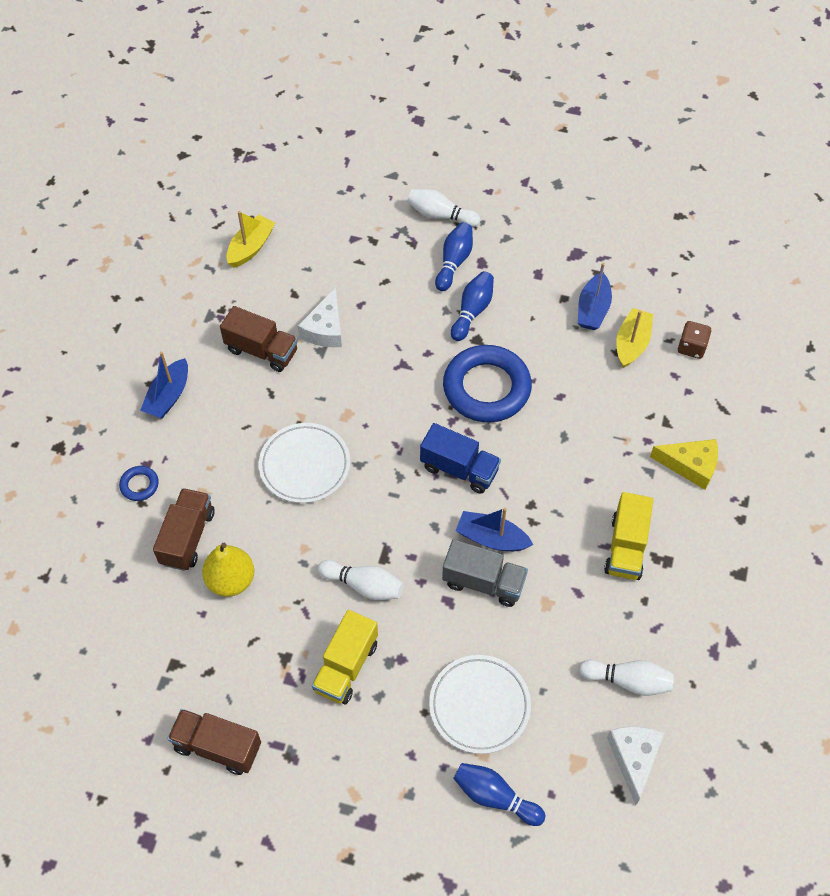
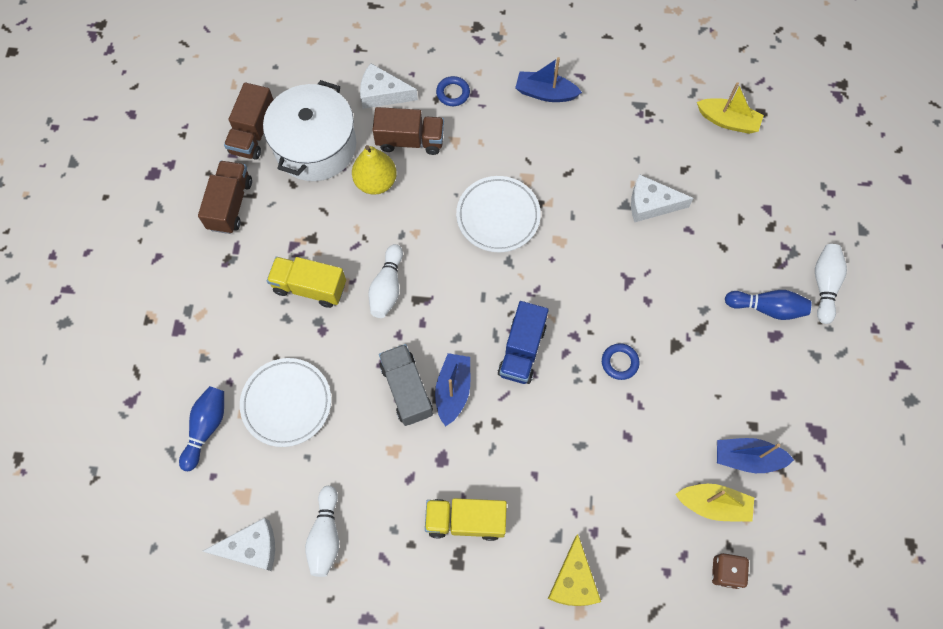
camera: 80 degrees right, 10 degrees up
(116, 558) = (382, 94): none -> white cheese
(165, 640) = (315, 146): none -> white pot
(262, 350) = (612, 155): brown truck -> brown truck (253, 133)
(472, 311) = (709, 335): blue bowling pin -> none
(483, 582) = (406, 390): grey truck -> grey truck turned 150 degrees clockwise
(486, 388) = (619, 362): blue ring -> blue ring, size x0.42

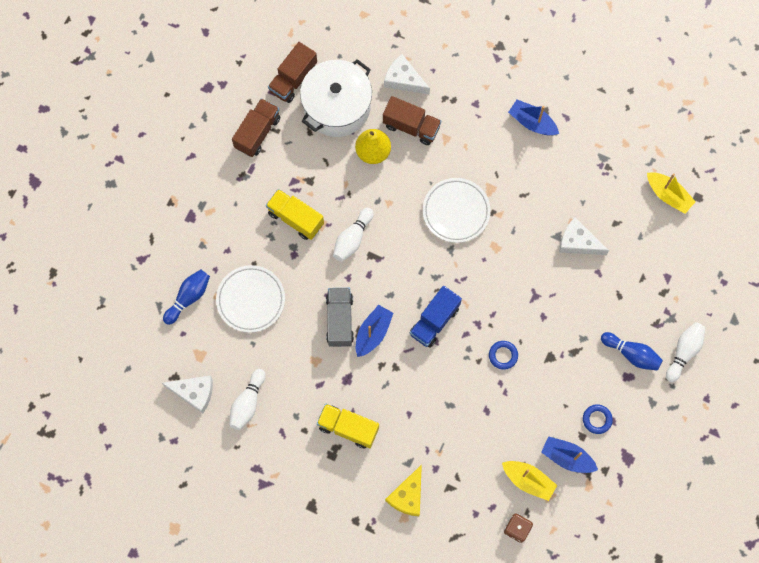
camera: 20 degrees right, 5 degrees up
(453, 93) = (459, 98): blue ring -> blue ring (597, 419)

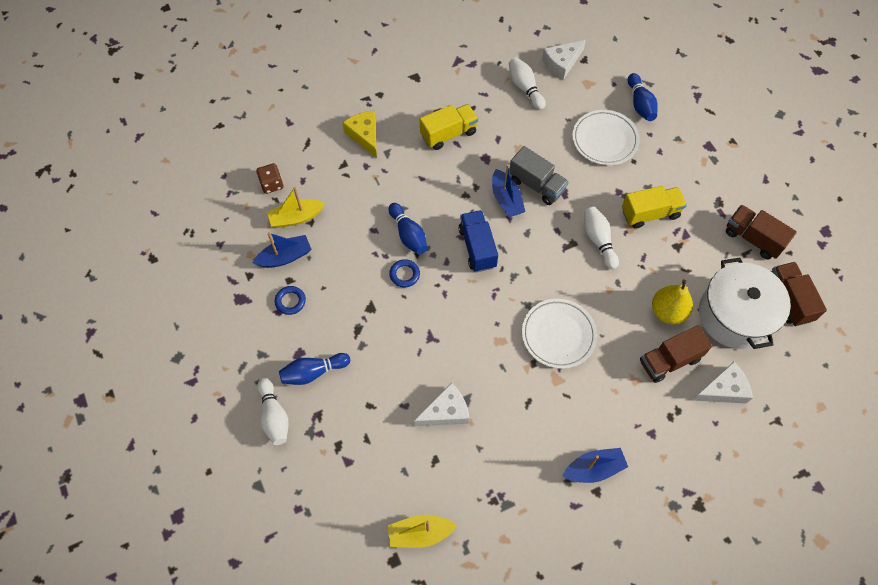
camera: 130 degrees right, 10 degrees down
(257, 133) = (753, 238): brown truck -> brown truck turned 150 degrees clockwise
(467, 381) = (408, 234): none -> blue bowling pin

